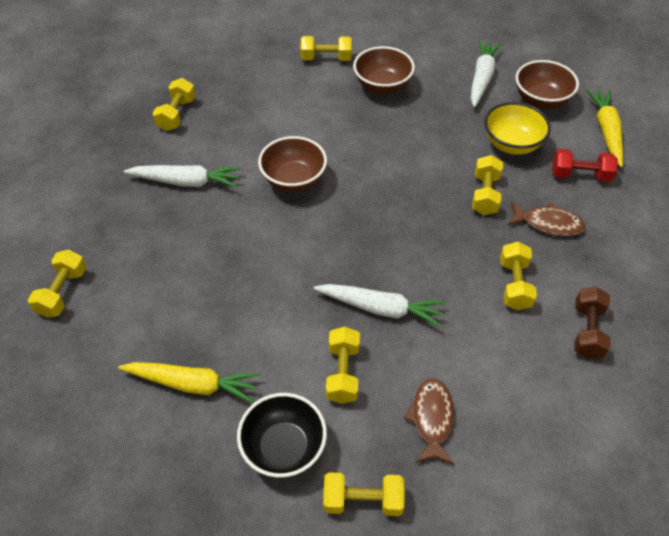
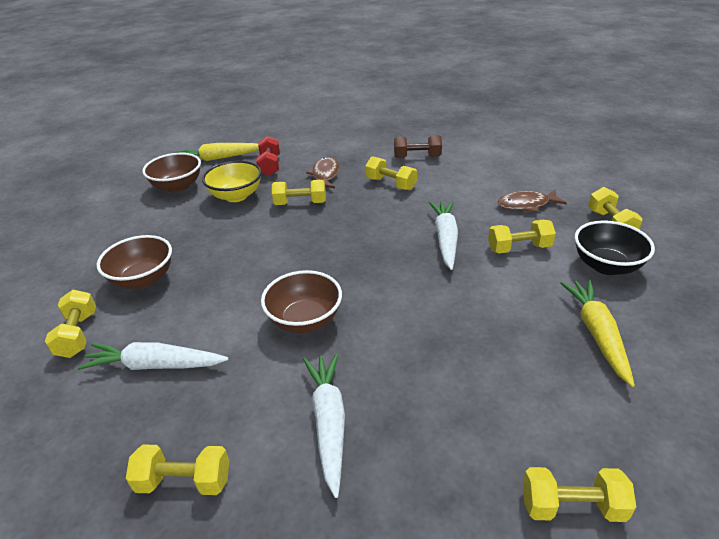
camera: 100 degrees left, 15 degrees down
(482, 78) = (141, 218): white carrot -> white carrot (155, 365)
(514, 285) = (391, 184): yellow dumbbell -> yellow dumbbell turned 45 degrees clockwise

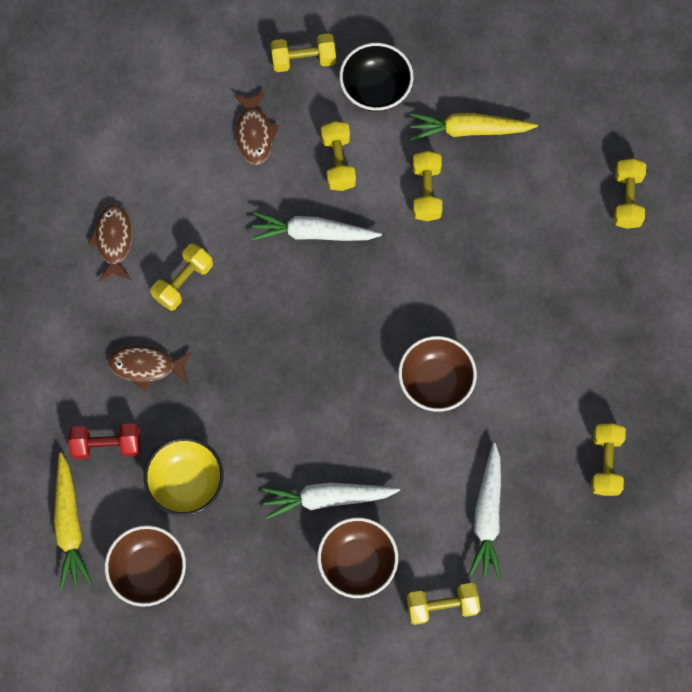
camera: 90 degrees left, 35 degrees up
(300, 203) = (216, 396): yellow dumbbell -> yellow dumbbell (426, 192)
(329, 423) = (555, 358): white carrot -> white carrot (327, 498)
(417, 157) = (114, 241): brown dumbbell -> brown fish

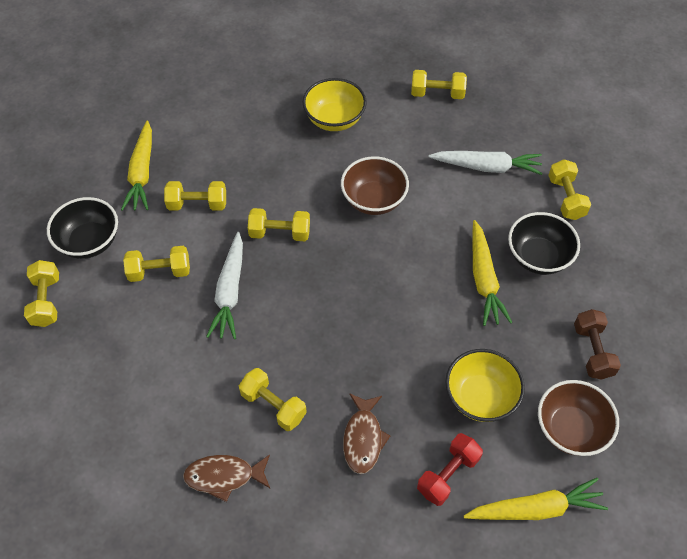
camera: 90 degrees left, 15 degrees down
(107, 445) = (448, 474): red dumbbell -> red dumbbell turned 45 degrees clockwise
(236, 606) = (592, 351): none -> brown dumbbell
(254, 133) = (119, 343): brown fish -> none
(327, 498) = (484, 279): white carrot -> yellow carrot
(357, 562) = (538, 257): brown bowl -> black bowl
(557, 337) = (334, 119): none -> yellow bowl
(627, 199) = (218, 73): yellow dumbbell -> yellow dumbbell (280, 233)

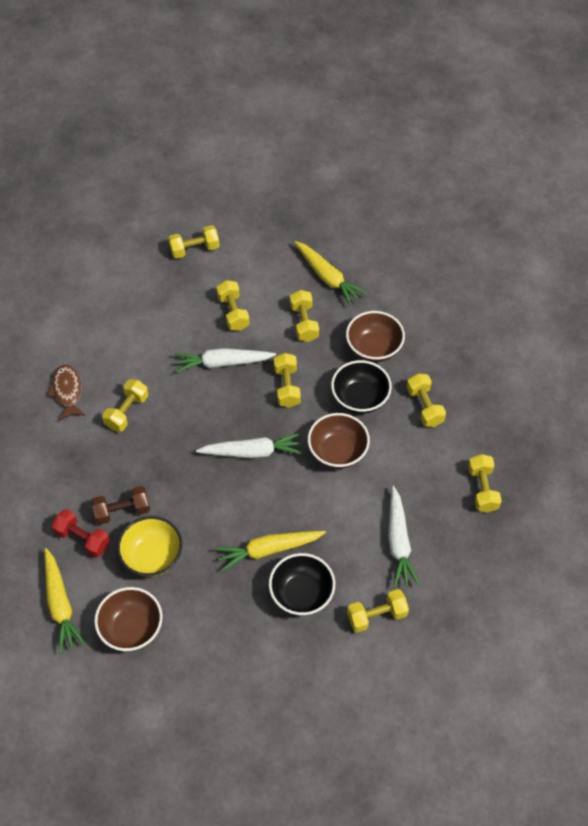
camera: 80 degrees right, 0 degrees up
(89, 242) = (252, 261): black bowl -> black bowl (360, 398)
(142, 173) = (327, 277): yellow carrot -> yellow carrot turned 120 degrees counterclockwise
(251, 148) = (374, 348): none -> brown bowl
(334, 119) = (424, 407): yellow bowl -> yellow dumbbell
(358, 278) = (252, 452): none -> white carrot
(363, 438) = (106, 476): brown fish -> none
(592, 351) = (208, 644): brown dumbbell -> brown dumbbell (122, 511)

